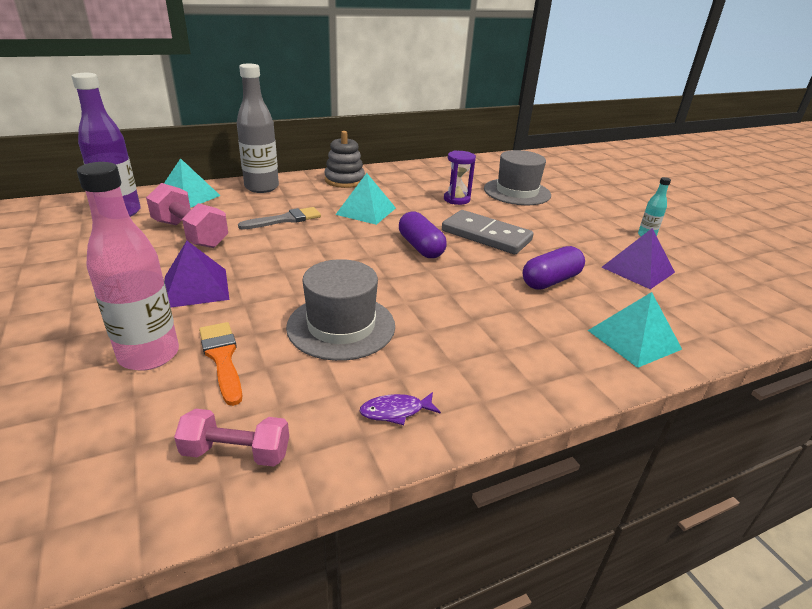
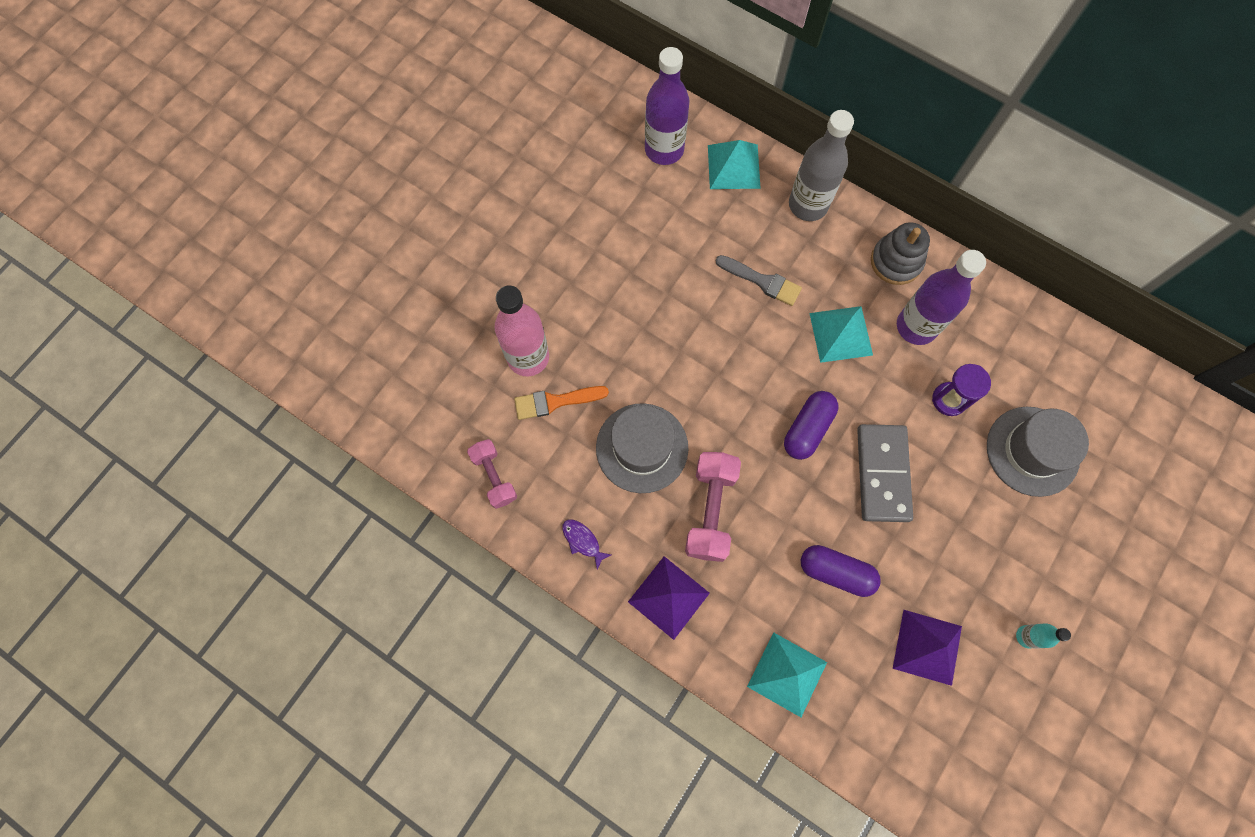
camera: 60 degrees right, 40 degrees up
(190, 234) = (676, 234): pink dumbbell -> pink dumbbell (710, 510)
(196, 287) = (611, 313): purple pyramid -> purple pyramid (669, 597)
(222, 358) = (555, 401): orange brush -> orange brush turned 135 degrees counterclockwise
(395, 190) = (916, 326): none -> purple bottle

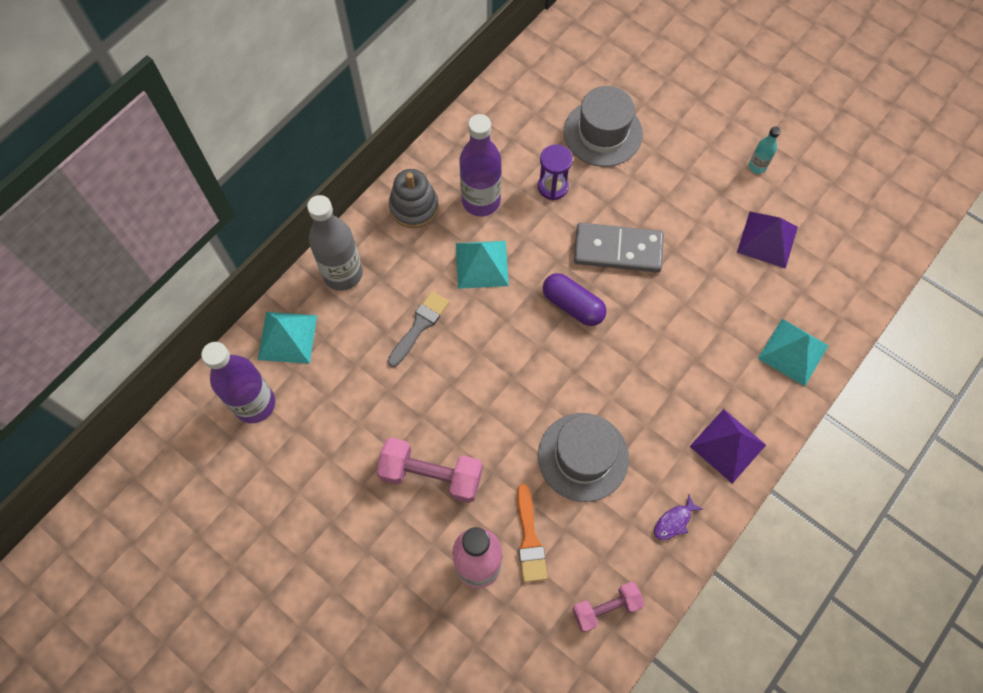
camera: 85 degrees left, 5 degrees down
(710, 510) = (647, 399): pink dumbbell -> pink dumbbell (431, 475)
(836, 572) = (705, 300): purple capsule -> none

